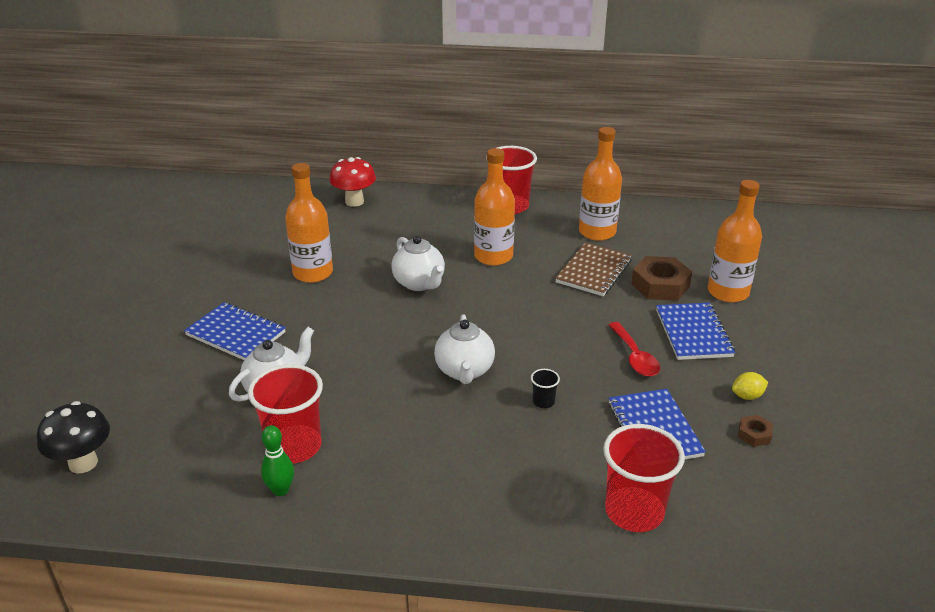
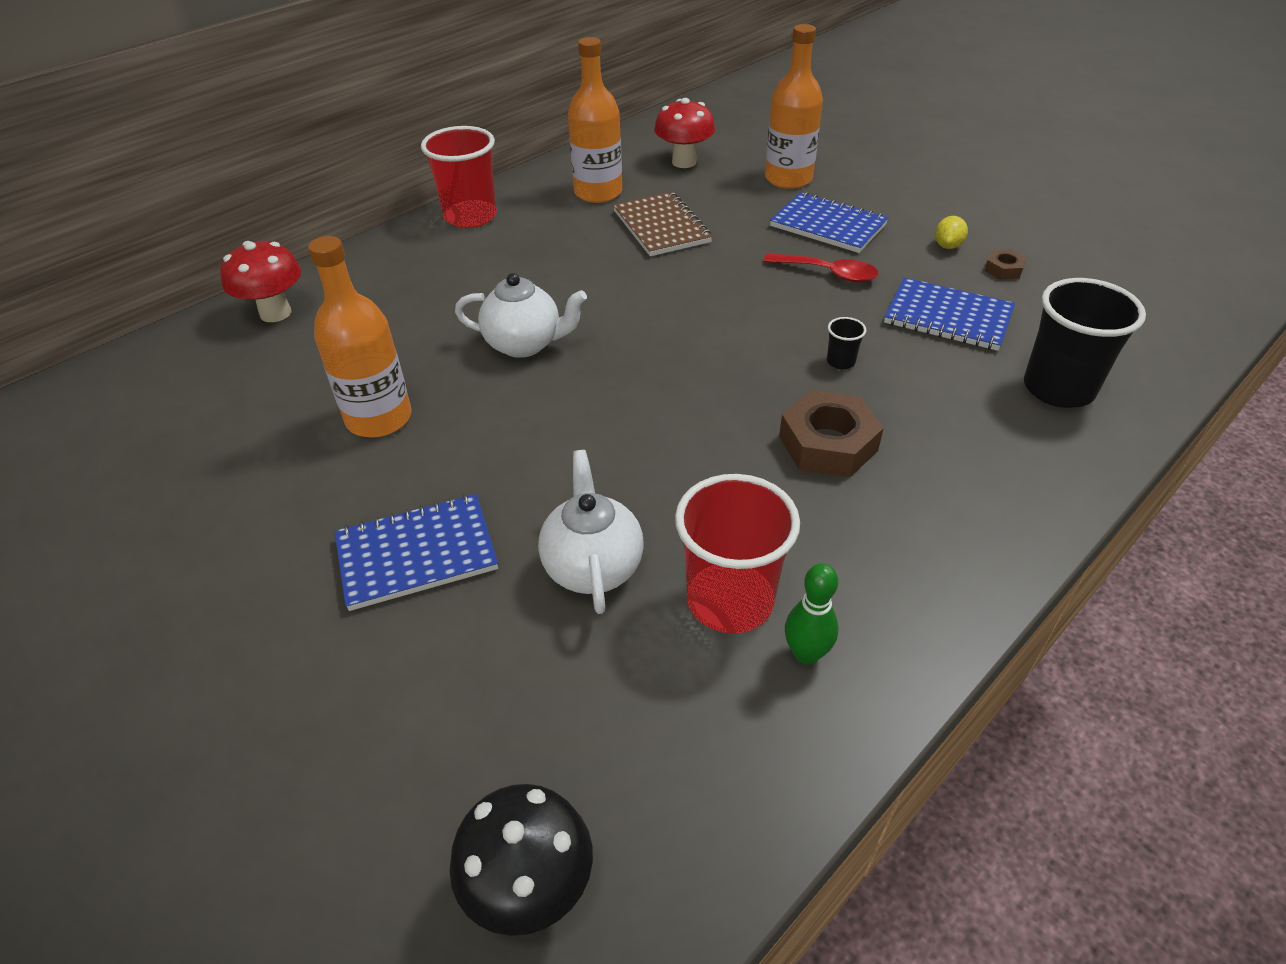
camera: 50 degrees left, 10 degrees up
(464, 371) = (731, 389): white teapot -> none
(493, 256) = (547, 271): orange bottle -> none
(634, 512) = (1058, 388): red cup -> black cup
(660, 285) = (733, 204): brown nut -> brown nut (828, 443)
(681, 244) = (684, 162): none -> red mushroom

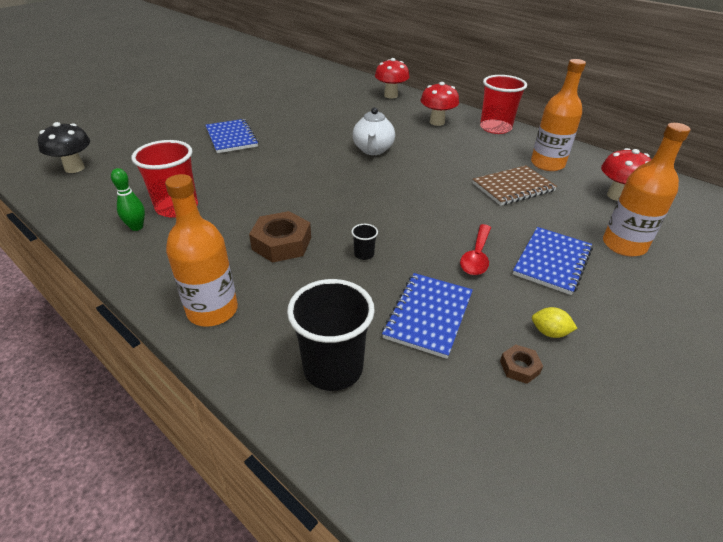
camera: 85 degrees right, 5 degrees down
(379, 418) = (315, 123): orange bottle -> orange bottle (212, 310)
(428, 269) = (437, 122): none -> red mushroom
(593, 566) = (211, 174): white teapot -> none

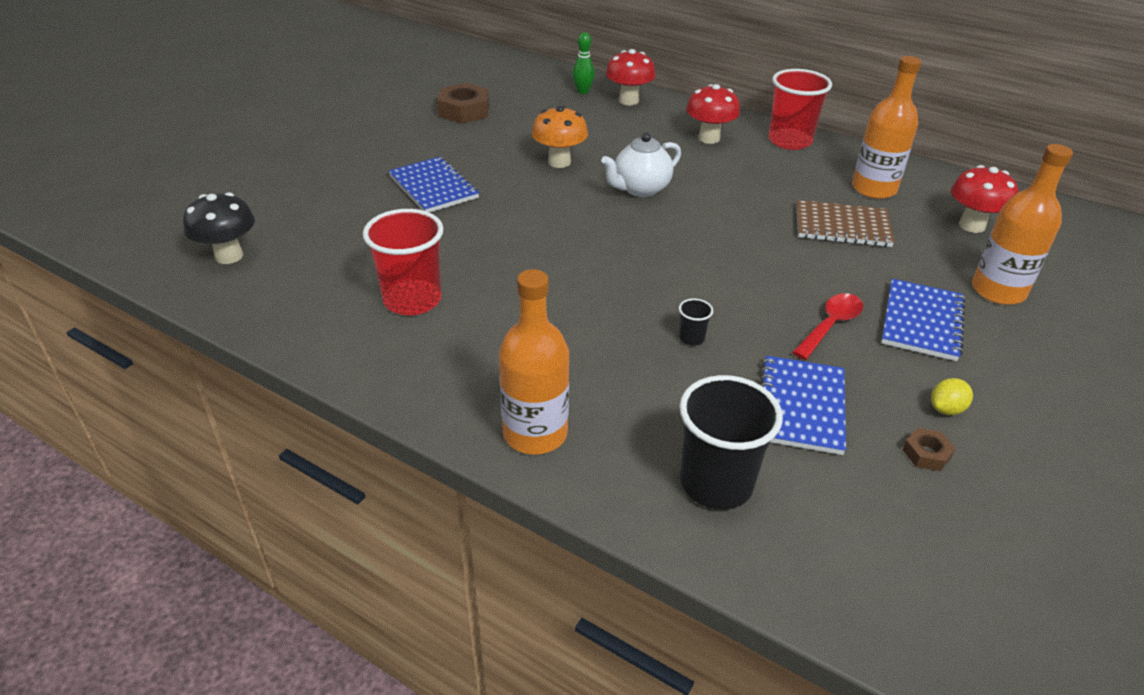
camera: 10 degrees left, 0 degrees up
(137, 227) = (372, 334): green bowling pin -> green bowling pin (583, 91)
(282, 243) = (580, 335): brown nut -> brown nut (464, 110)
(324, 129) = (559, 162): none -> orange mushroom
(373, 150) = (640, 189): white teapot -> white teapot turned 60 degrees clockwise
(476, 256) = (830, 325): red spoon -> red spoon turned 150 degrees counterclockwise
(513, 187) = (842, 226): brown notebook -> brown notebook turned 45 degrees clockwise
(549, 332) = (946, 409): yellow lemon -> yellow lemon turned 45 degrees counterclockwise

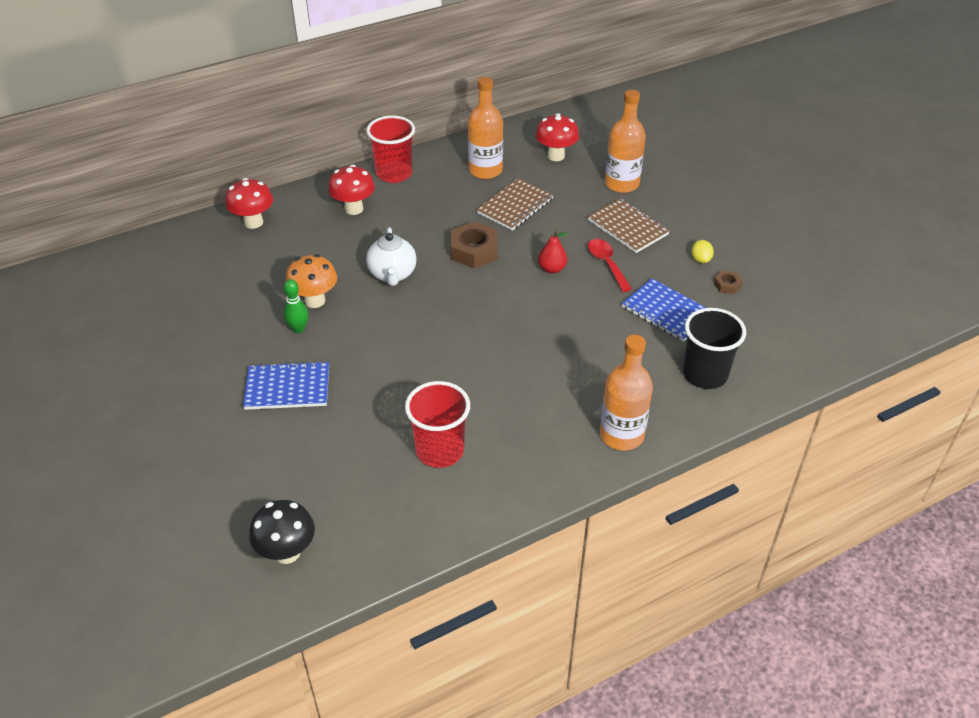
camera: 60 degrees left, 5 degrees up
(464, 110) = (170, 324): brown nut -> brown nut (474, 251)
(583, 91) = (210, 240): green bowling pin -> green bowling pin (298, 329)
(691, 338) = (579, 327): black cup -> none
(769, 285) = (552, 269): none -> red pear
(922, 322) = (628, 227): blue notebook -> brown notebook

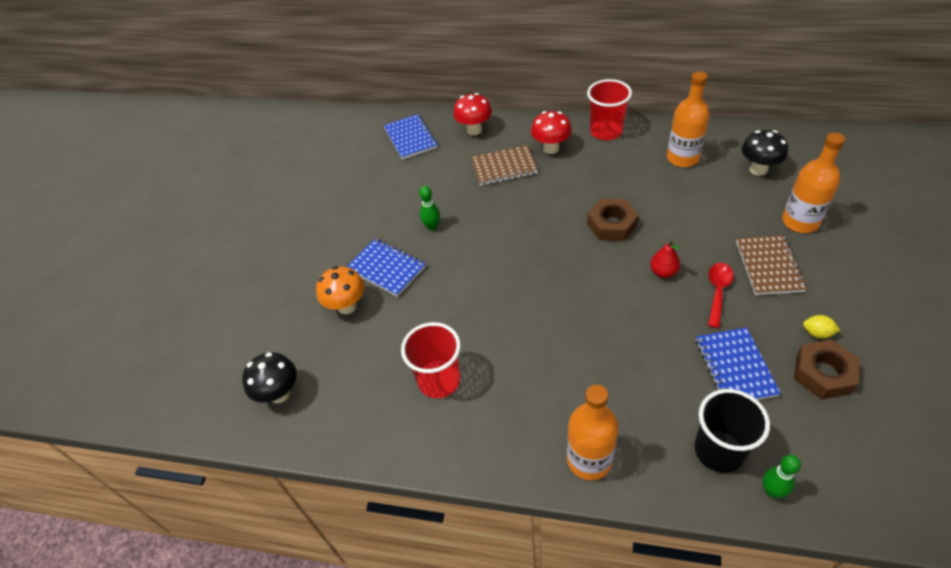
camera: 45 degrees right, 5 degrees up
(185, 258) = (410, 138): none -> blue notebook
(315, 301) = (461, 210): orange mushroom -> orange mushroom (347, 306)
(392, 275) = (532, 215): white teapot -> none
(515, 206) = (680, 200): brown notebook -> brown notebook (504, 167)
(556, 156) = (758, 169): red mushroom -> black mushroom
(700, 259) = (817, 333): yellow lemon -> yellow lemon turned 75 degrees clockwise
(727, 285) = (823, 373): brown nut -> brown nut, size x2.00
(760, 380) = (772, 491): none -> green bowling pin

